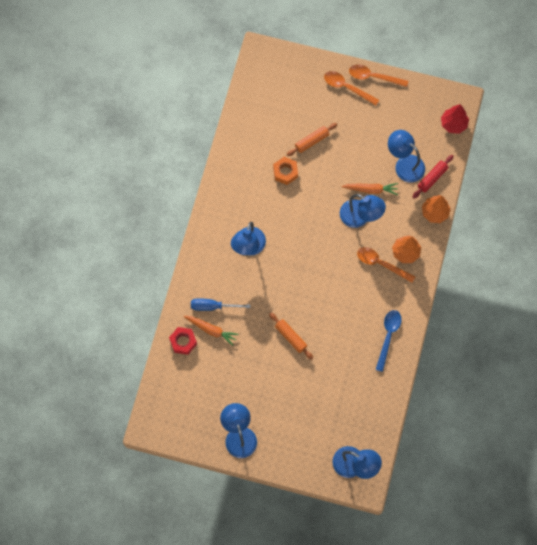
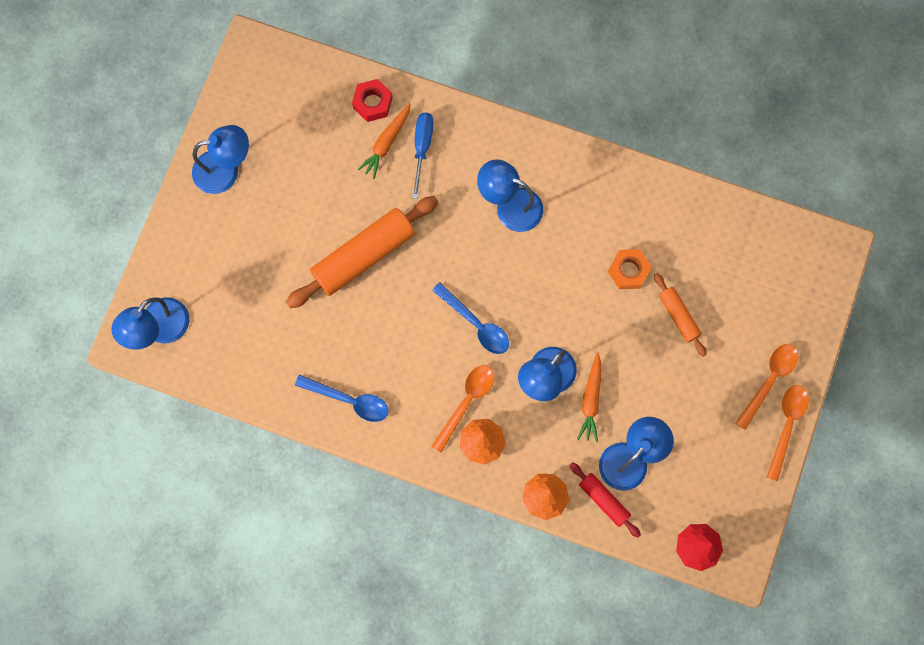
camera: 95 degrees right, 5 degrees up
(290, 337) = (363, 255): orange rolling pin -> orange rolling pin, size x1.92
(329, 262) = (476, 324): none -> blue spoon

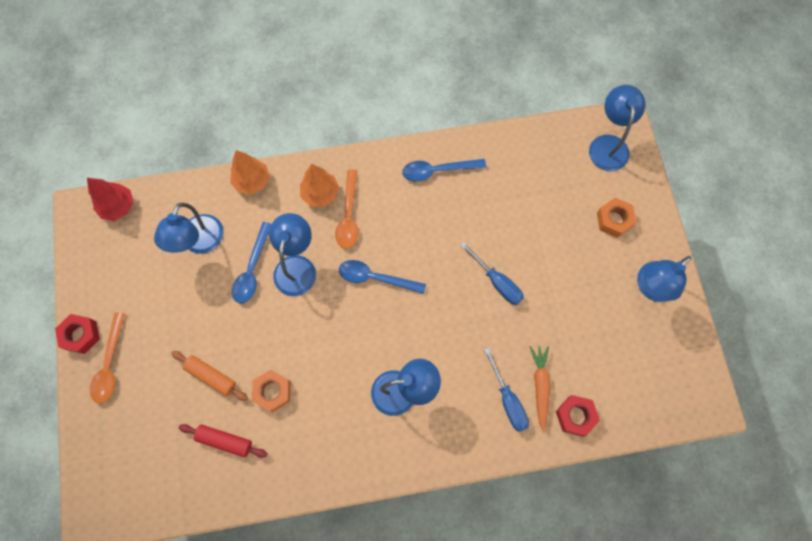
camera: 150 degrees right, 5 degrees down
(212, 251) = (614, 220): none -> orange nut
(363, 255) = (497, 282): orange rolling pin -> blue screwdriver
(591, 400) = (252, 269): orange carrot -> blue spoon
(604, 500) = (206, 202): red rolling pin -> red rolling pin (225, 441)
(787, 426) = (81, 335): orange spoon -> red nut

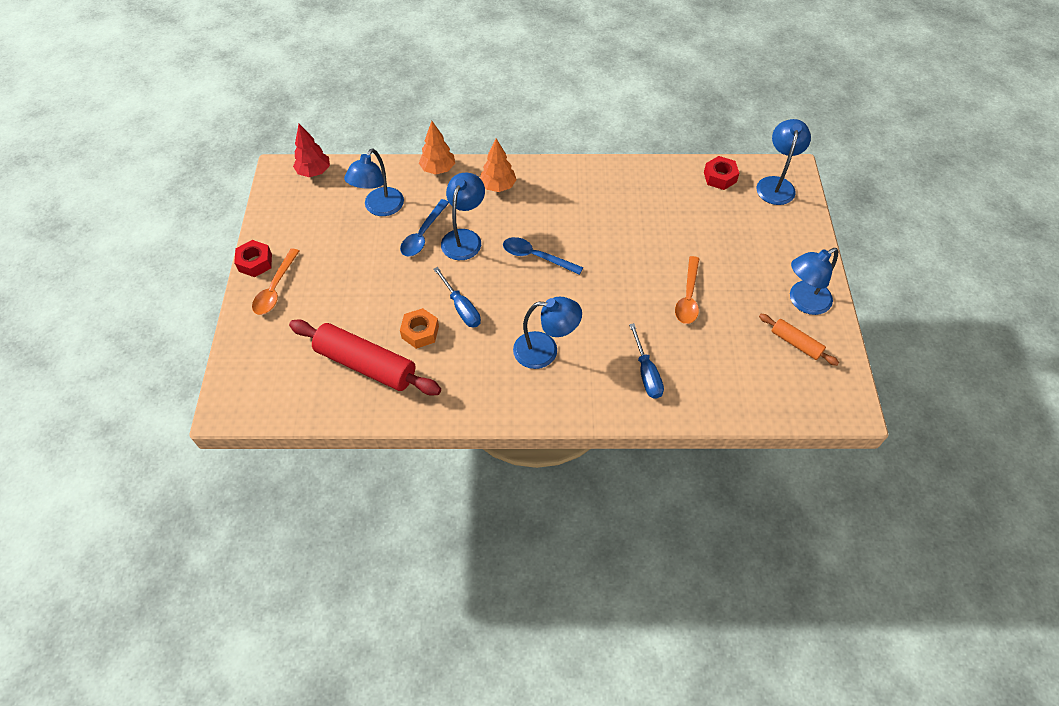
camera: 10 degrees right, 15 degrees down
(211, 376) = (366, 311): orange rolling pin -> orange rolling pin (796, 343)
(225, 441) = (366, 365): red rolling pin -> red rolling pin, size x1.92
(348, 216) = (520, 206): orange spoon -> orange spoon (688, 297)
(437, 170) = (610, 183): blue spoon -> none
(497, 282) = (651, 276): blue screwdriver -> blue screwdriver (461, 307)
(540, 386) = (680, 366): orange carrot -> none
(575, 416) = (712, 396): red nut -> red nut (720, 177)
(614, 220) = (773, 243): orange nut -> none

